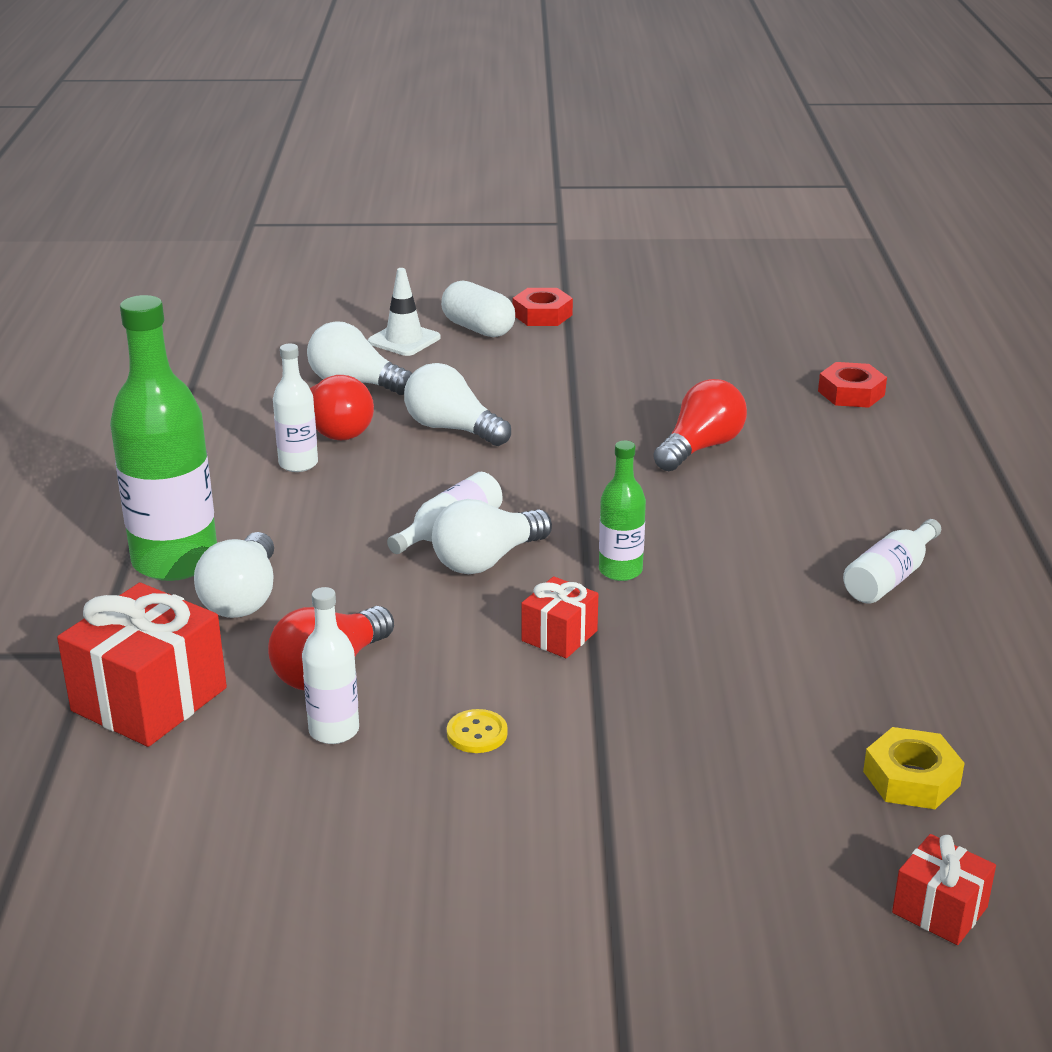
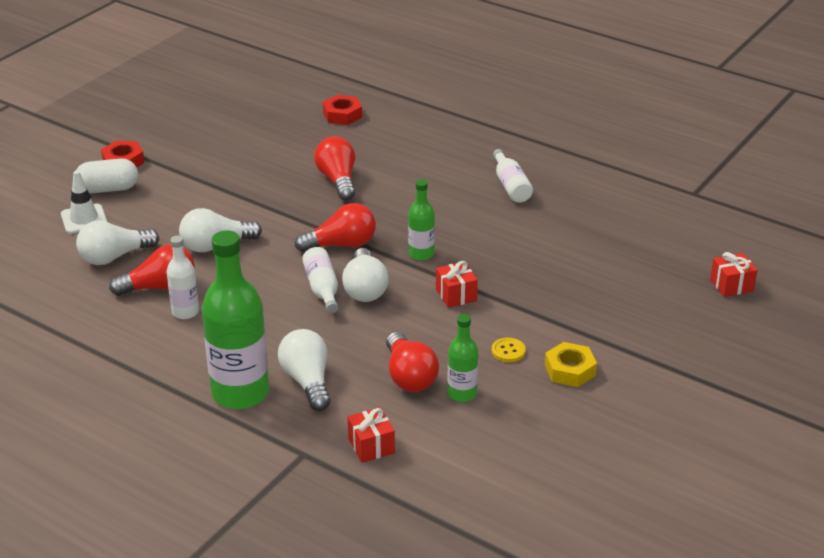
camera: 55 degrees left, 5 degrees up
(149, 699) = (371, 446): red gift -> red gift, size x0.54
(243, 598) = (307, 381): white light bulb -> white light bulb turned 150 degrees counterclockwise
(334, 730) = (462, 393): white bottle -> green bottle
(562, 506) = (341, 245): none -> red light bulb
(911, 778) = (651, 252): yellow nut -> yellow nut (569, 370)

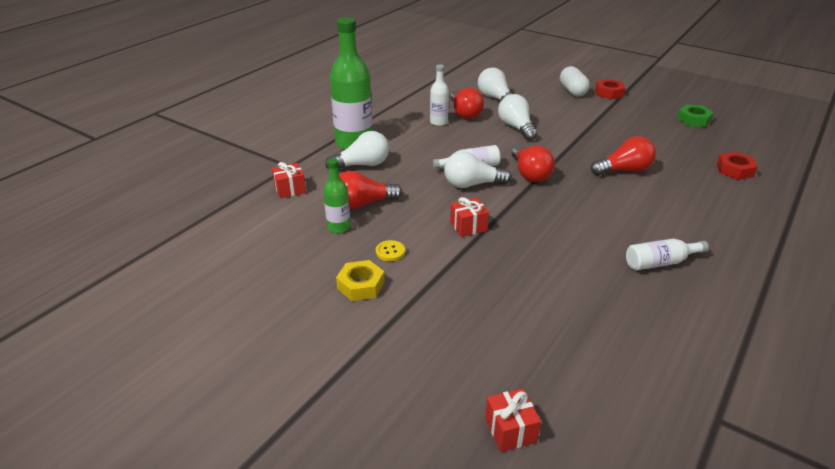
camera: 90 degrees right, 0 degrees up
(84, 219) = (535, 87): white traffic cone -> none
(219, 116) = (693, 120): none -> green nut
(421, 254) = (526, 210): green bottle -> none

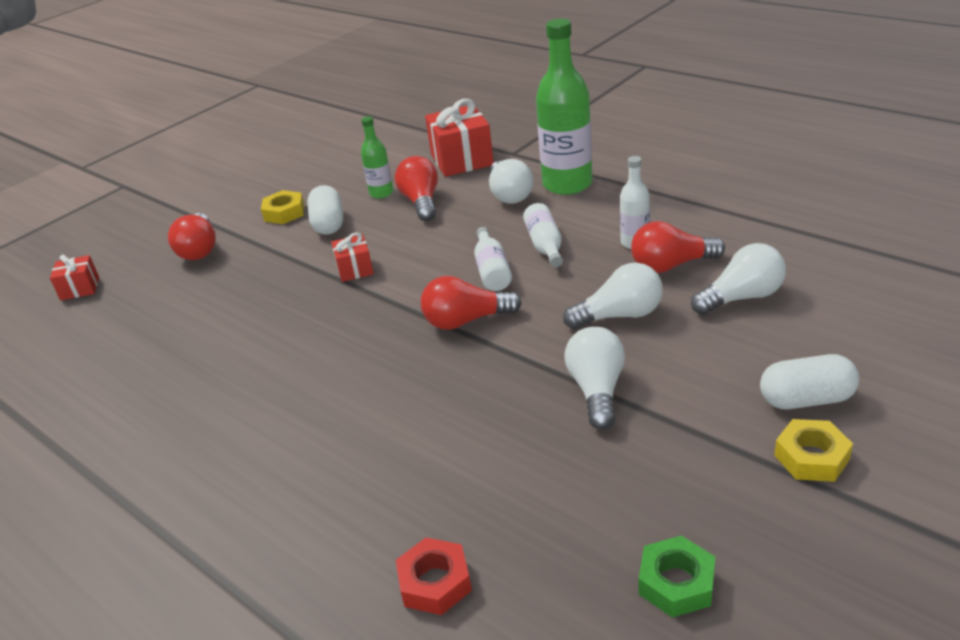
camera: 100 degrees right, 0 degrees up
(290, 189) = (461, 160): red gift -> red gift, size x1.86
(390, 252) = (328, 224): yellow button -> white capsule
(472, 184) = (447, 272): white light bulb -> white light bulb (597, 390)
(609, 93) = (811, 457): red nut -> yellow nut
(624, 170) = (460, 421): red light bulb -> red light bulb (199, 249)
(660, 262) = (222, 414): white bottle -> white bottle (545, 245)

